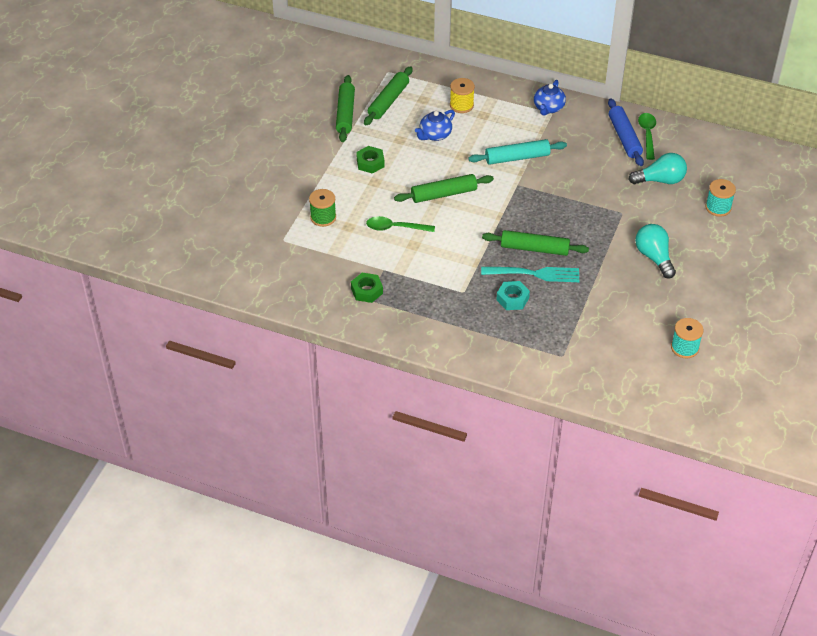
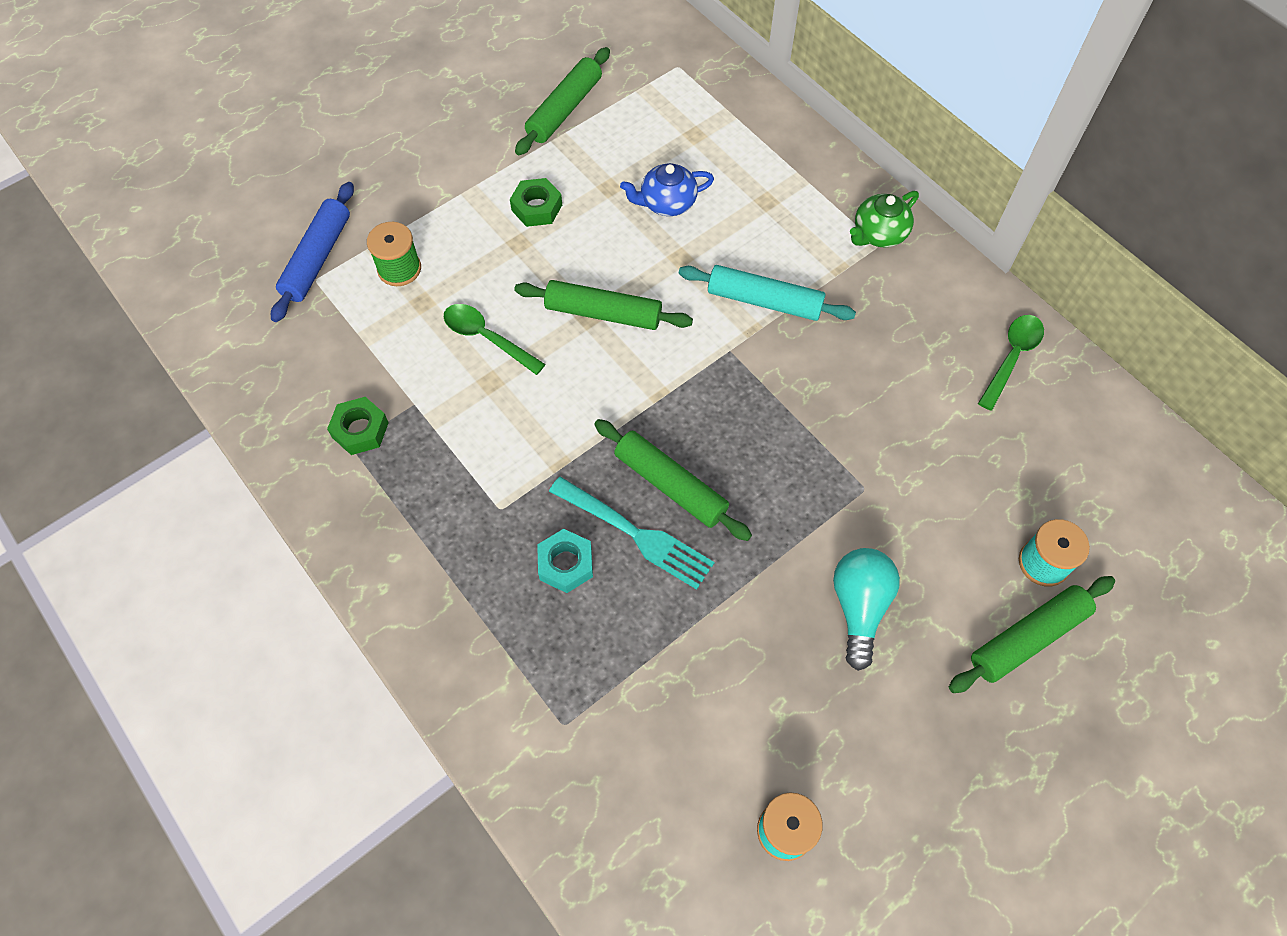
camera: 30 degrees right, 15 degrees up
(388, 101) = (641, 115): green rolling pin -> green rolling pin (1027, 637)
(461, 105) = (745, 169): yellow spool -> none
(548, 108) = (879, 234): blue teapot -> green teapot
(624, 137) = (968, 344): blue rolling pin -> blue rolling pin (317, 258)
(660, 180) = (975, 457): turquoise light bulb -> none

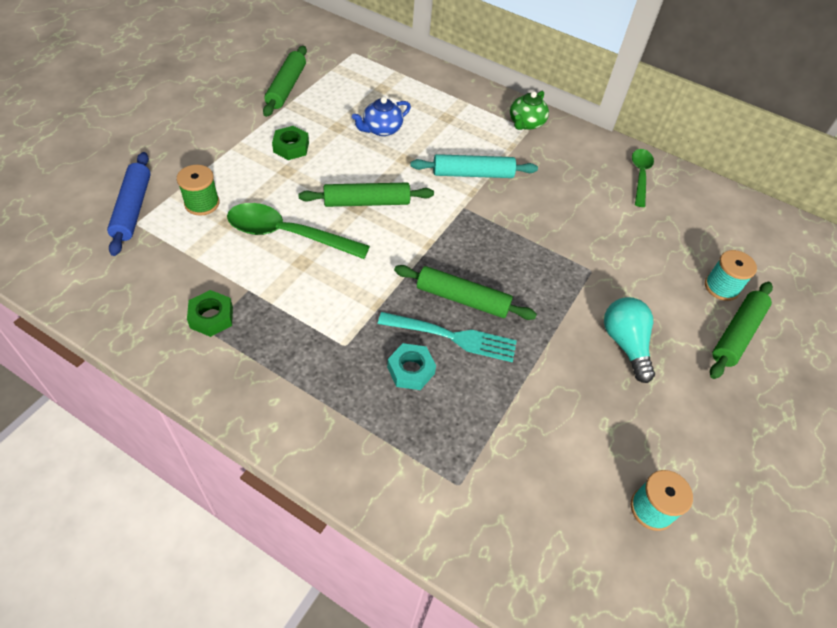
camera: 25 degrees left, 10 degrees down
(487, 338) = (288, 234): green spoon -> green spoon, size x1.59

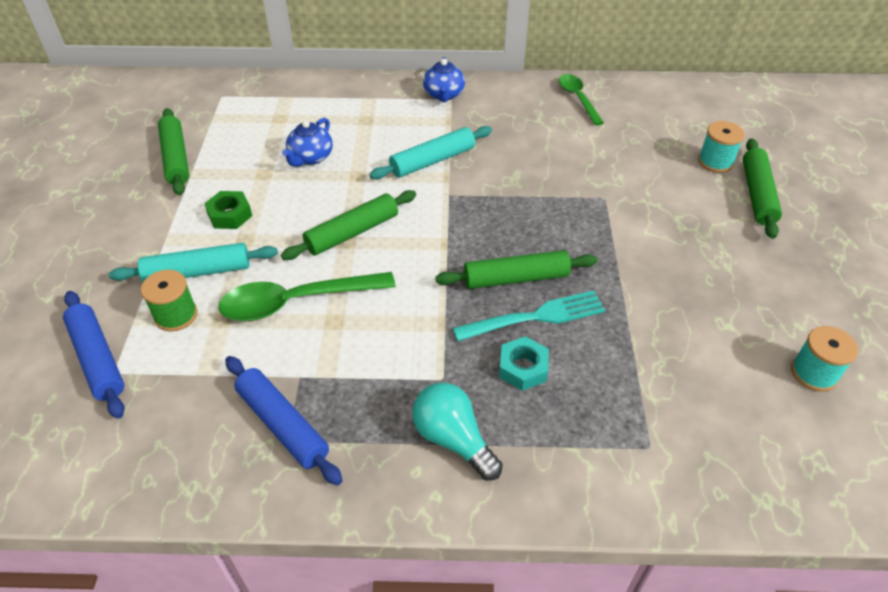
camera: 25 degrees left, 5 degrees down
(211, 317) = (282, 425): green nut -> blue rolling pin
(239, 179) = (198, 271): none -> turquoise rolling pin
(526, 123) = (443, 95): green teapot -> blue teapot
(625, 344) = (682, 246): turquoise light bulb -> turquoise light bulb (453, 439)

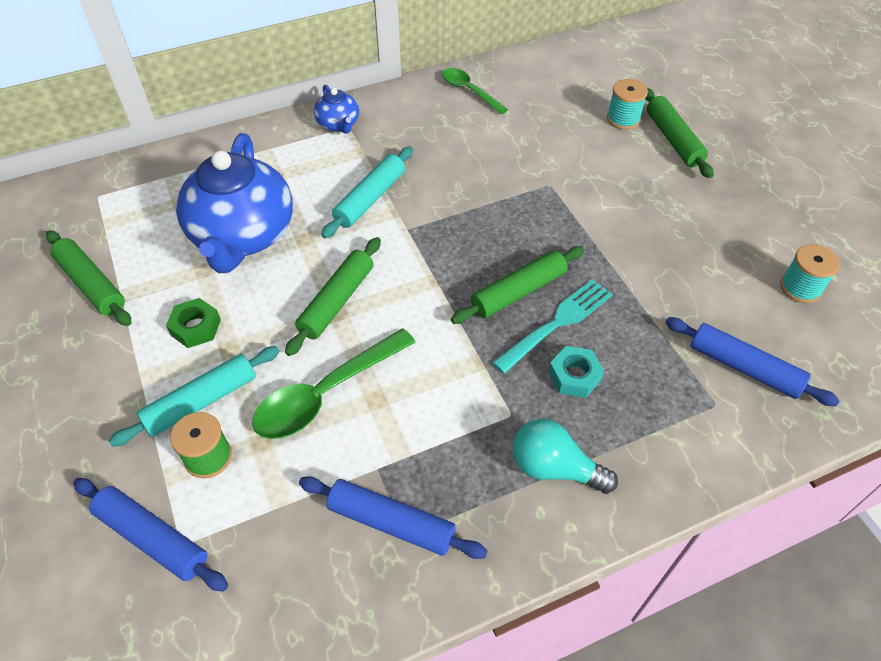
camera: 25 degrees left, 5 degrees up
(310, 157) = (243, 235): blue teapot -> blue teapot, size x2.17
(701, 425) = (743, 368): none -> blue rolling pin

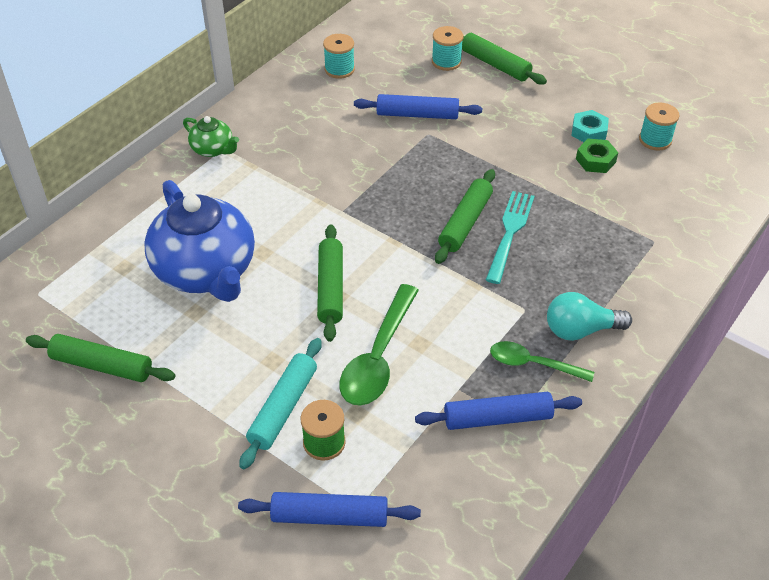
camera: 30 degrees left, 5 degrees down
(195, 327) = (229, 357): green nut -> green nut (595, 160)
(338, 124) = (213, 149): blue teapot -> green teapot
(370, 199) = (292, 199): turquoise rolling pin -> none
(469, 91) = (305, 82): green spoon -> green spoon (533, 364)
(510, 90) = (339, 69): none -> turquoise spool
(574, 376) = (549, 264): turquoise nut -> turquoise nut (588, 131)
(743, 368) = (655, 209): blue rolling pin -> blue rolling pin (417, 115)

